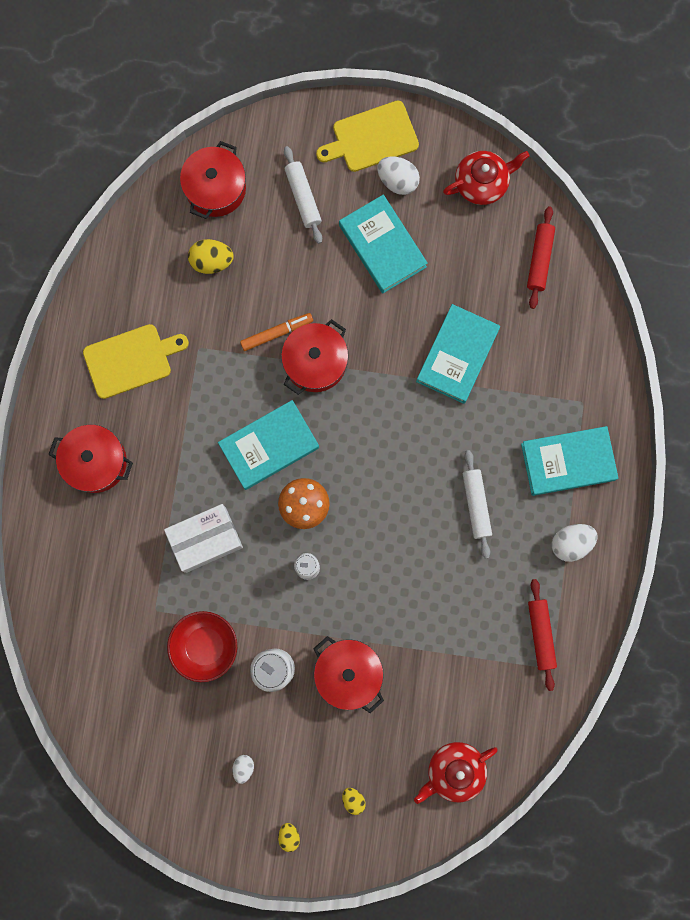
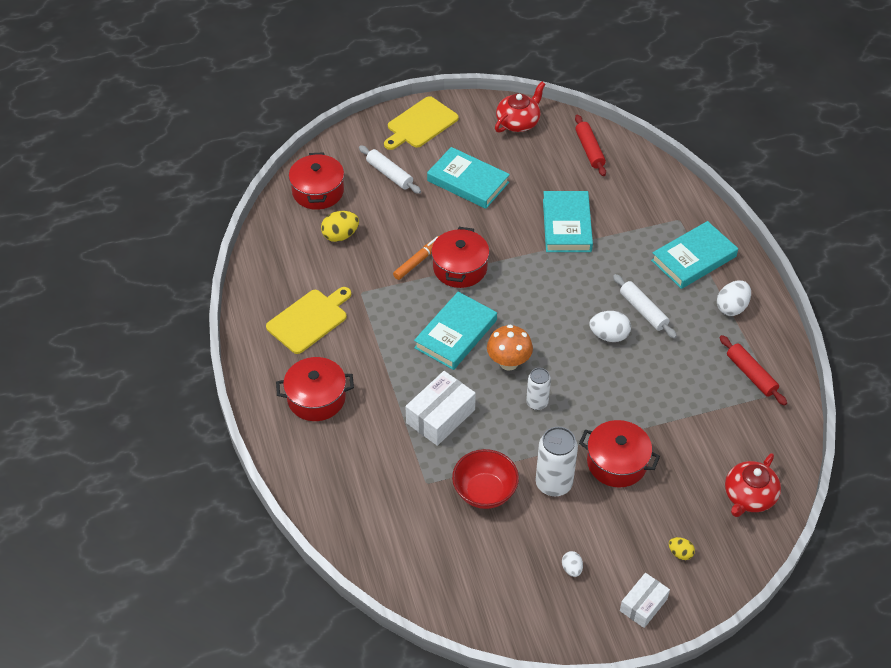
camera: 25 degrees left, 30 degrees down
(289, 835) = (643, 605): yellow egg -> white box
(397, 181) = (455, 141): white egg -> white egg (609, 336)

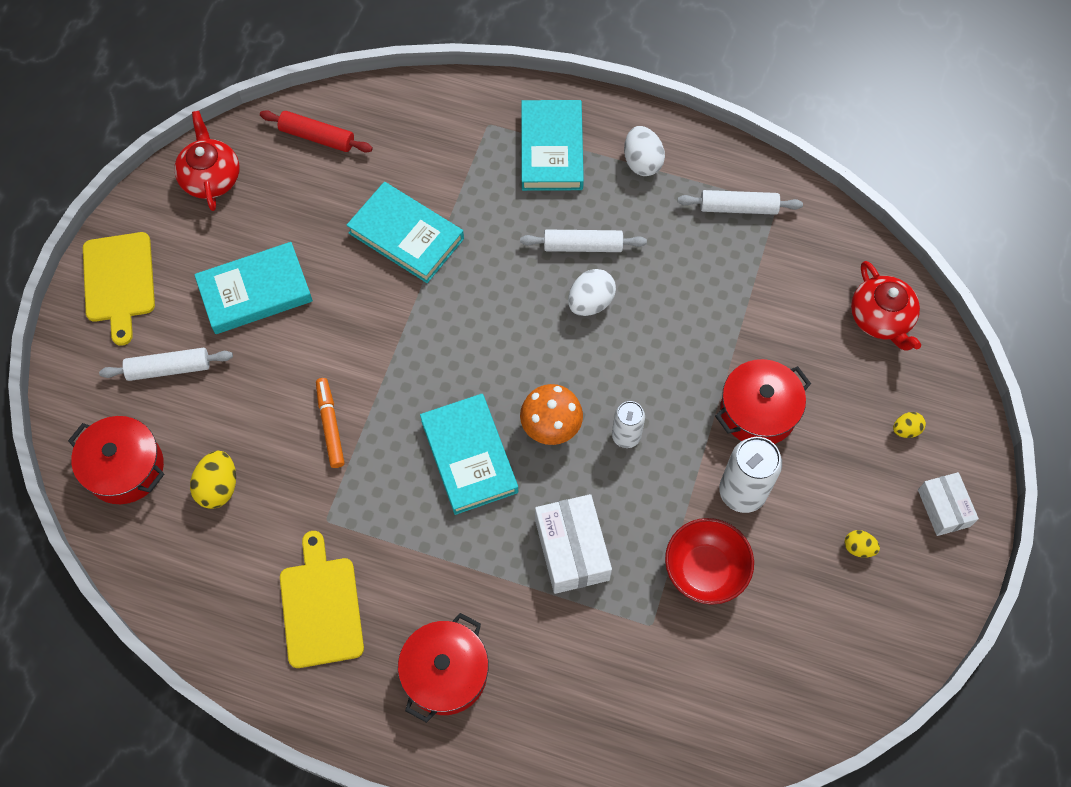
camera: 55 degrees left, 15 degrees up
(460, 268) = (377, 387): red pot -> none
(571, 569) = (858, 548): white egg -> yellow egg
(751, 374) = (738, 207): red rolling pin -> white rolling pin

